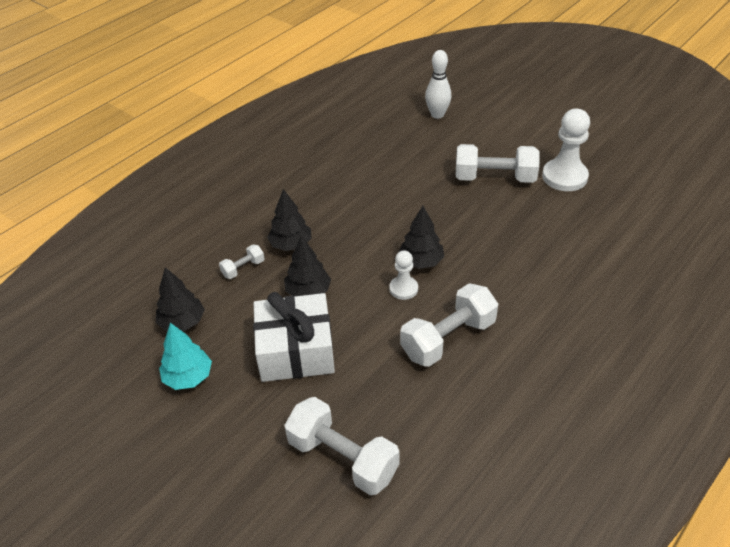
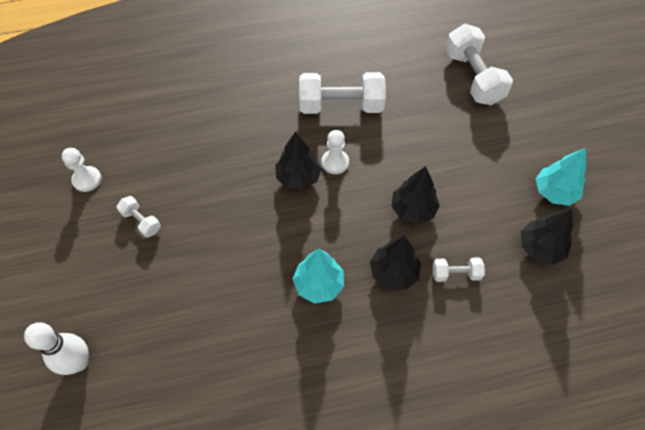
camera: 145 degrees left, 15 degrees up
(296, 351) = (457, 163): white gift -> none
(338, 212) = (319, 284): none -> turquoise tree
(494, 178) = (141, 221): white dumbbell -> white dumbbell, size x0.48
(564, 177) = (87, 180): white pawn -> white pawn, size x0.56

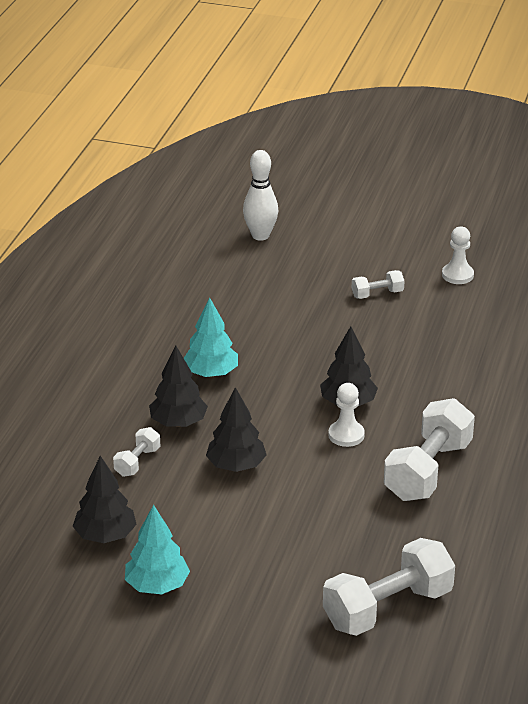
camera: 120 degrees right, 25 degrees down
(472, 78) = (387, 608): white dumbbell -> white dumbbell turned 45 degrees counterclockwise

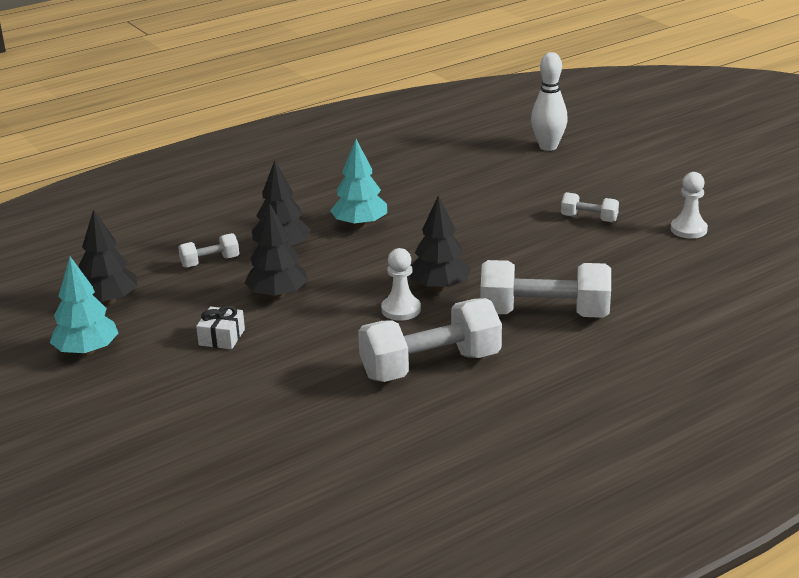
camera: 40 degrees right, 5 degrees down
(246, 522) = (222, 337): none -> white gift
(387, 608) = (229, 456): white dumbbell -> white dumbbell (544, 314)

